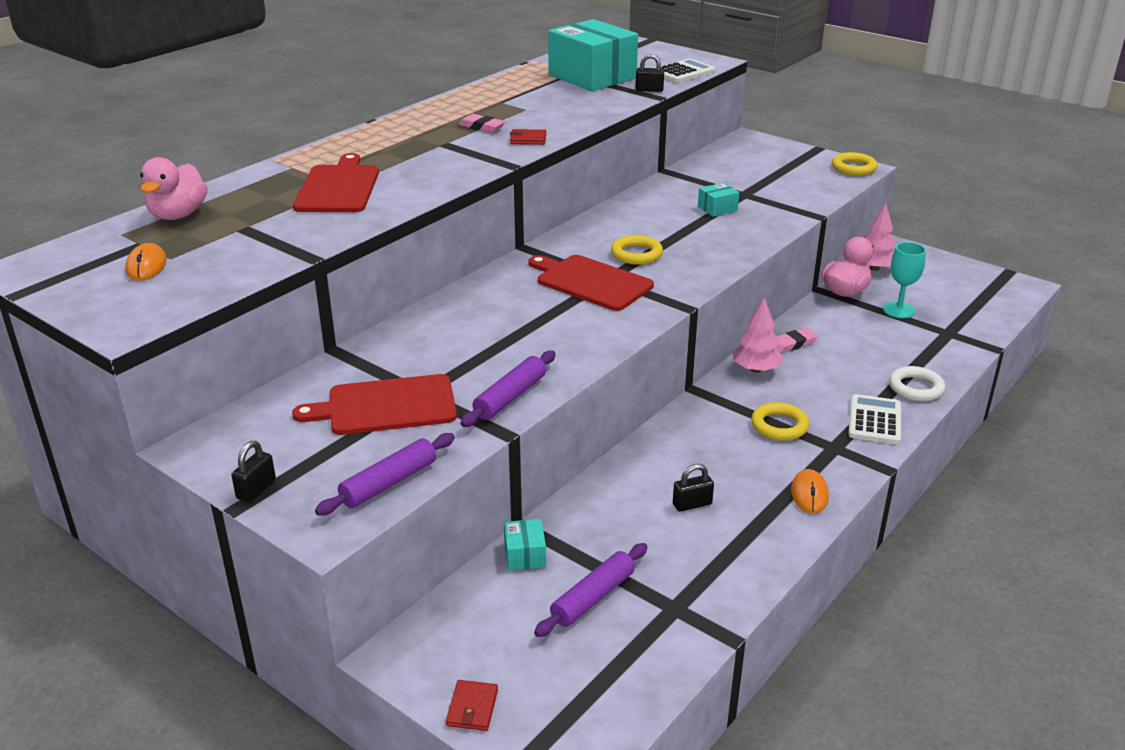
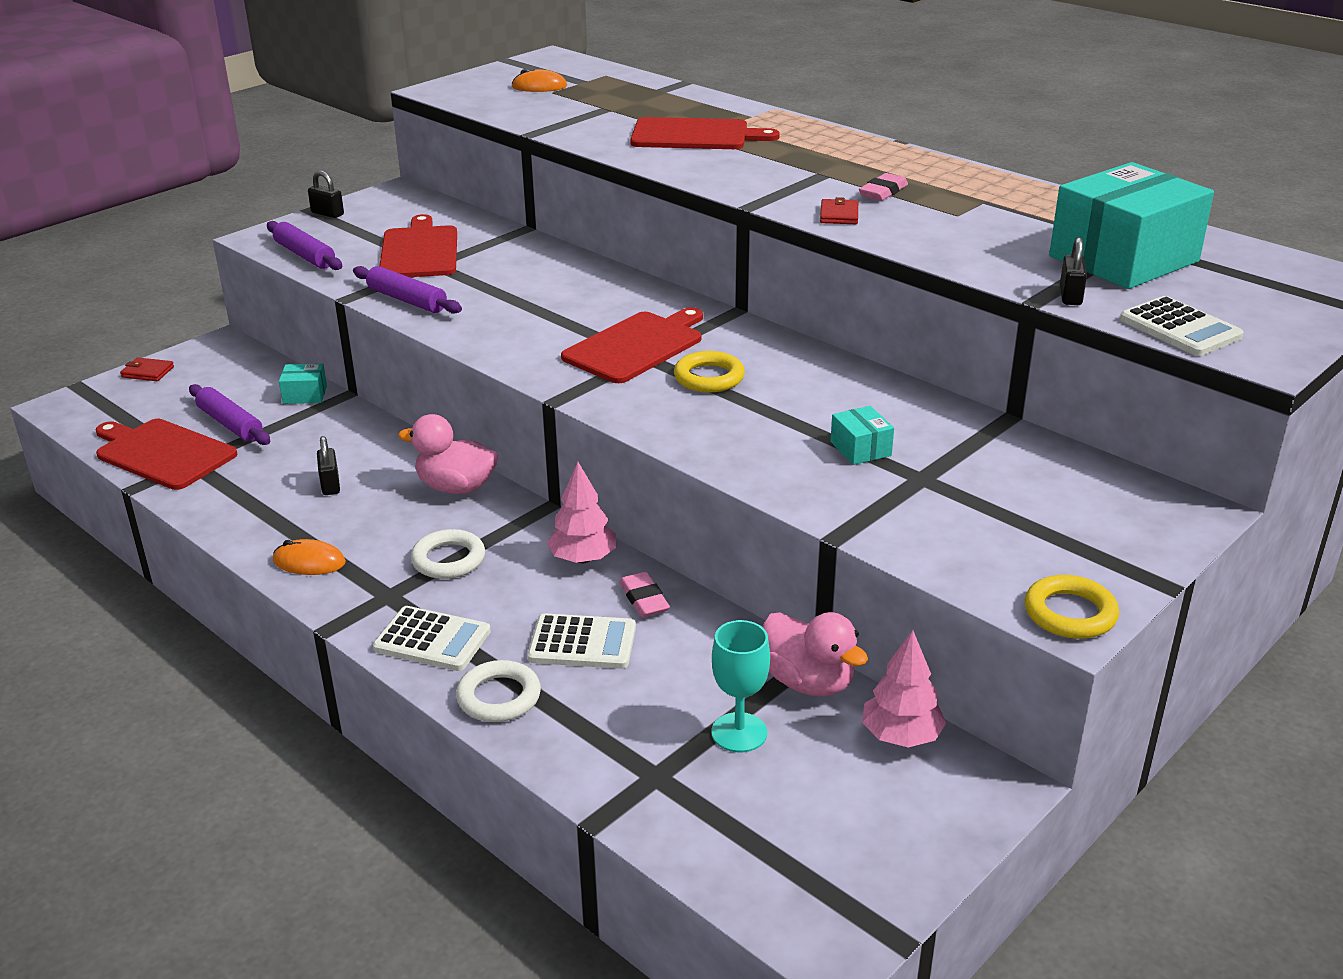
camera: 95 degrees right, 0 degrees up
(178, 215) = (641, 87): pink duck -> pink duck (456, 487)
(661, 635) = (163, 453): none -> red cutting board
(779, 426) = (448, 559): yellow ring -> white ring
(847, 363) = (582, 643): none -> white calculator

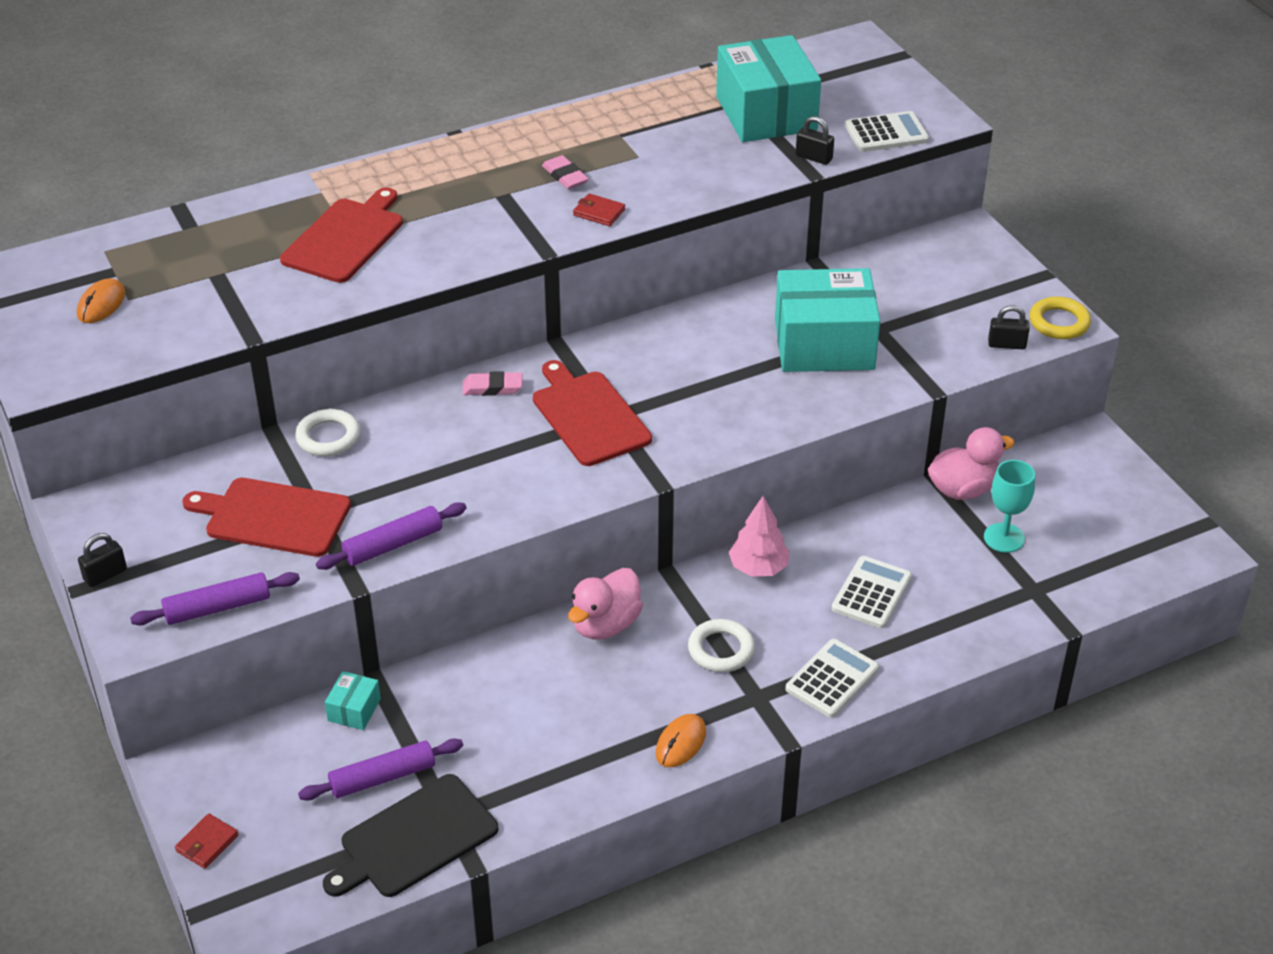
camera: 70 degrees left, 10 degrees up
(163, 453) = (414, 839): red cutting board -> black cutting board
(330, 484) = (552, 712): black padlock -> black padlock (1006, 344)
(499, 697) = (919, 653): white ring -> white ring (328, 437)
(644, 599) = (830, 546): pink eraser -> pink eraser (492, 387)
(709, 377) = (671, 389): yellow ring -> none
(860, 449) = (824, 344): turquoise box -> turquoise box, size x2.40
(901, 736) = (1034, 464): pink tree -> none

